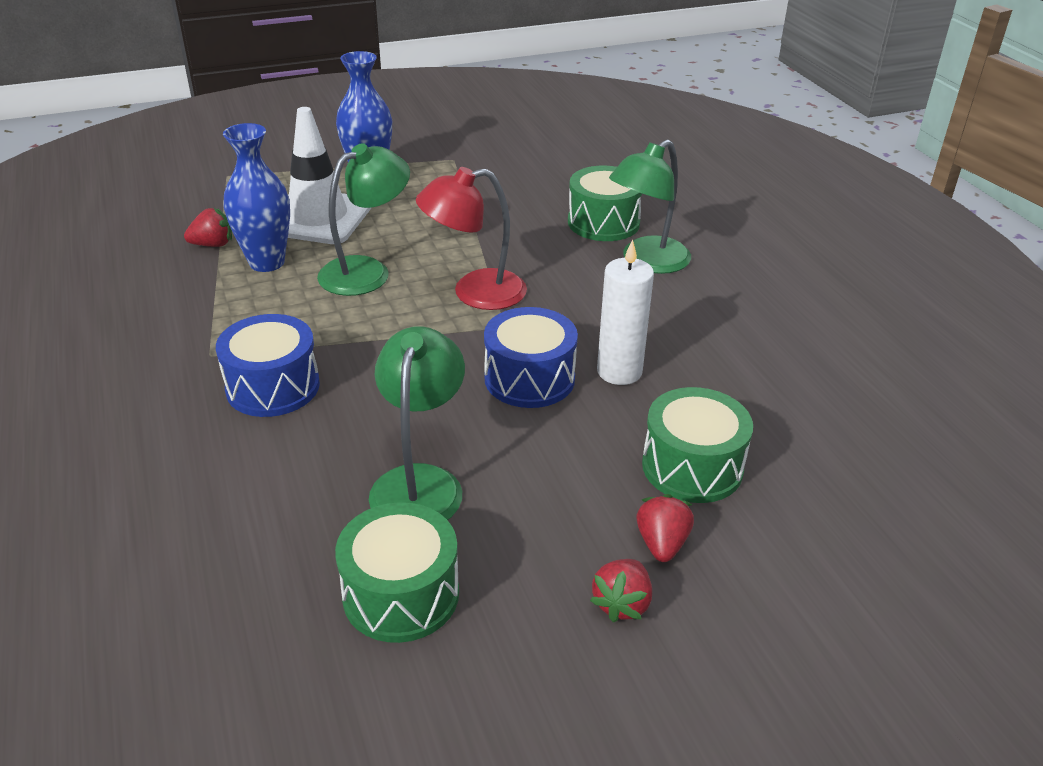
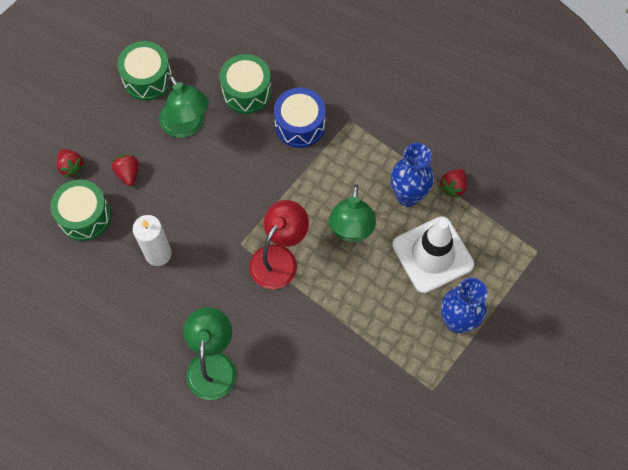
camera: 140 degrees right, 30 degrees up
(529, 378) = (195, 216): blue drum -> none
(603, 222) = (270, 388): green drum -> green drum (247, 91)
(622, 603) = (68, 130): red strawberry -> red strawberry (128, 173)

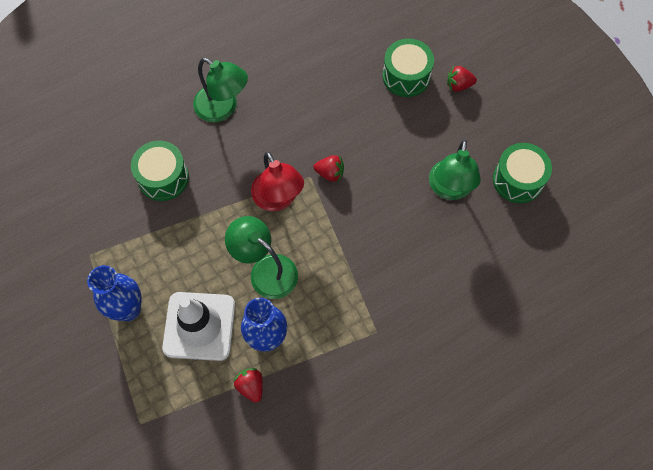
camera: 120 degrees right, 0 degrees up
(128, 173) = (428, 123): red strawberry -> red strawberry (330, 173)
(158, 254) = (340, 113): white candle -> none
(187, 126) = (449, 189): green lamp -> green lamp turned 75 degrees counterclockwise
(247, 91) = (458, 256): green drum -> green drum (163, 177)
(300, 125) = (396, 284): blue drum -> none

